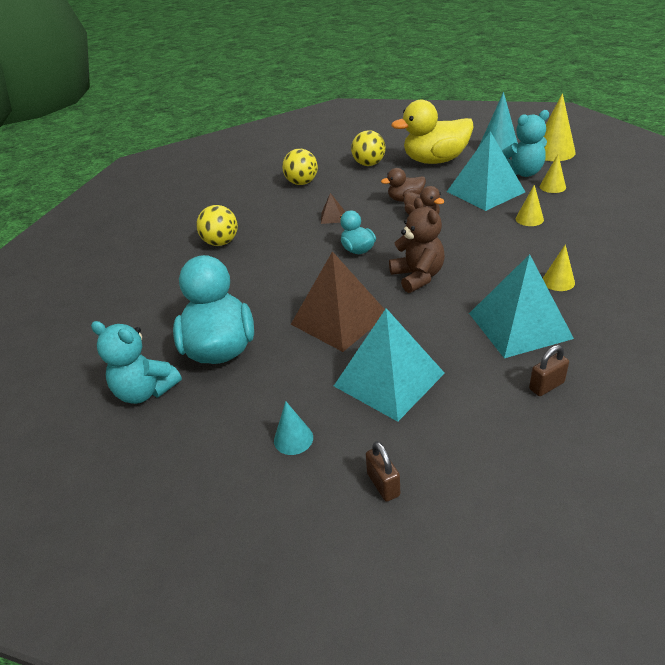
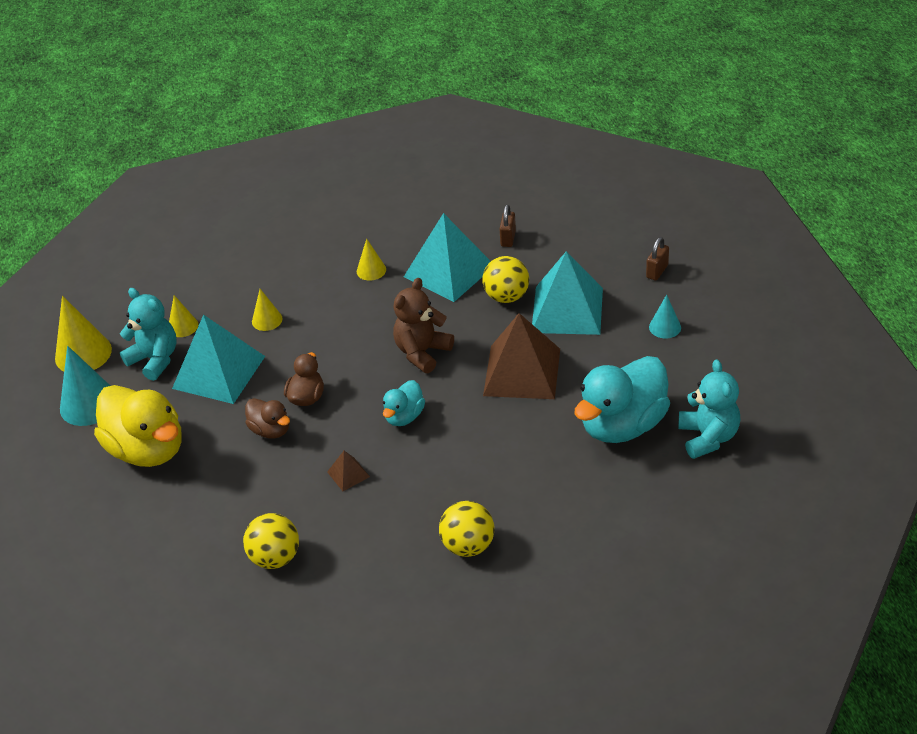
camera: 125 degrees left, 5 degrees up
(369, 164) = (185, 513): yellow ball -> yellow ball (506, 296)
(546, 386) = (508, 238): brown padlock -> brown padlock turned 75 degrees clockwise

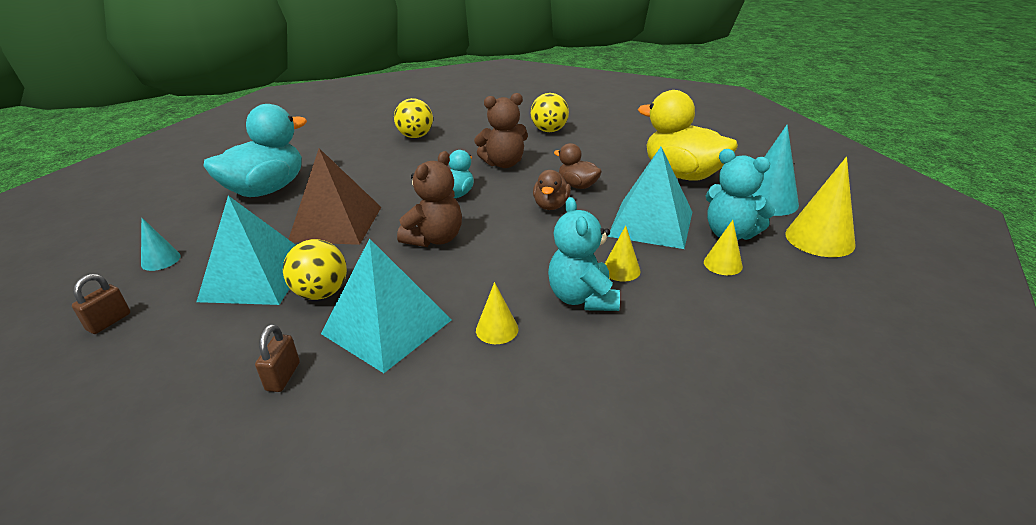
camera: 175 degrees right, 10 degrees down
(348, 474) = (504, 163): brown pyramid -> brown teddy bear
(708, 437) = (202, 183): turquoise teddy bear -> turquoise teddy bear (582, 298)

